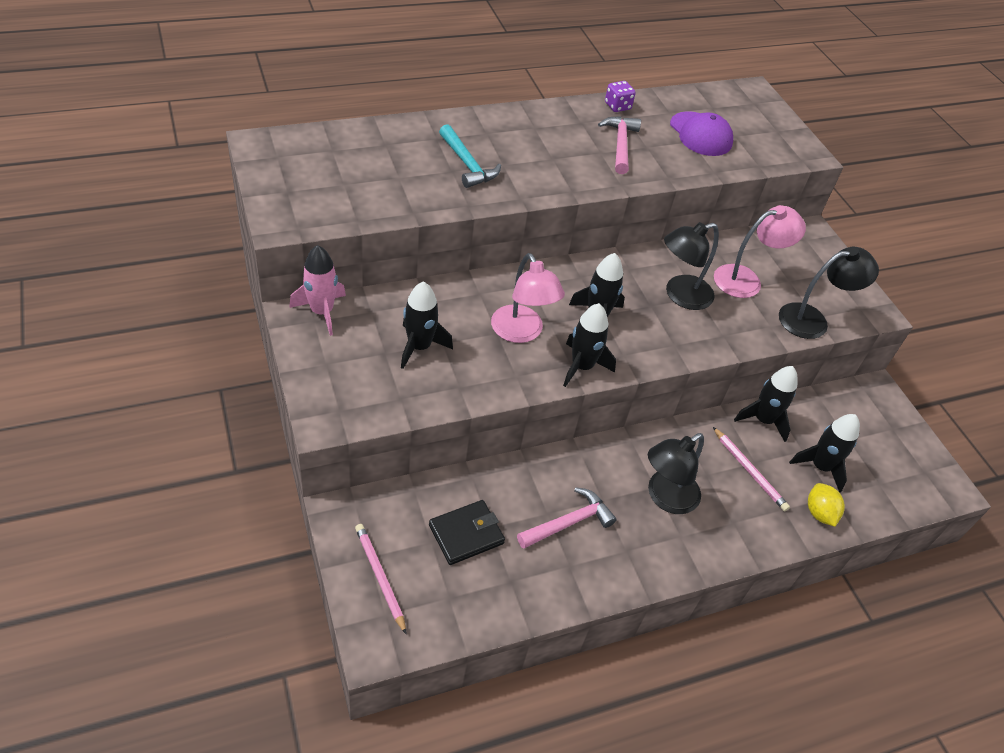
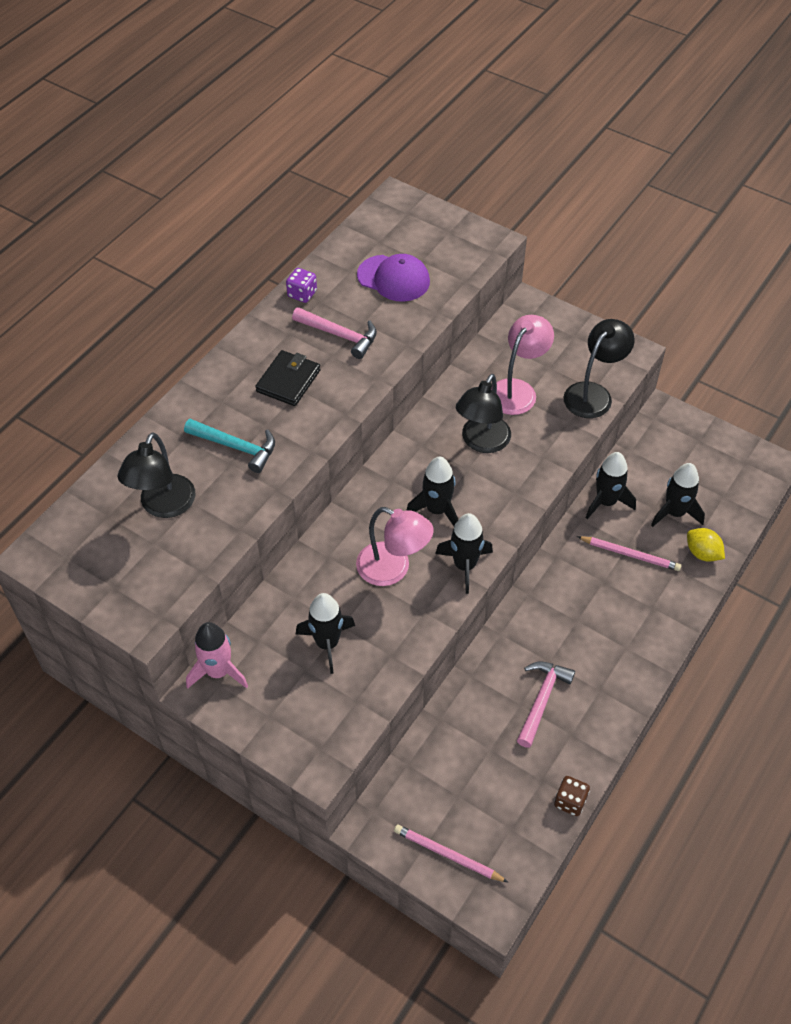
camera: 30 degrees left, 5 degrees up
(466, 534) = (478, 769): black wallet -> black wallet (288, 381)
(519, 615) = (570, 801): none -> brown dice
(620, 144) = (340, 335): pink hammer -> pink hammer turned 150 degrees clockwise
(665, 497) = (591, 624): black lamp -> black lamp (163, 506)

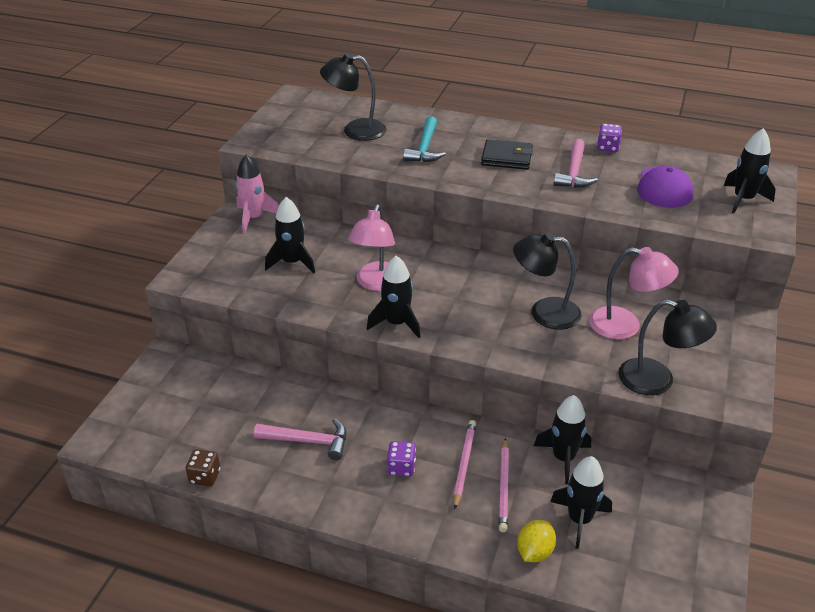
camera: 75 degrees right, 15 degrees down
(437, 510) = (451, 297): black rocket -> black rocket (743, 199)
(448, 855) = (146, 404): pink pencil -> pink pencil (464, 464)
(592, 627) = (401, 467): none -> purple dice

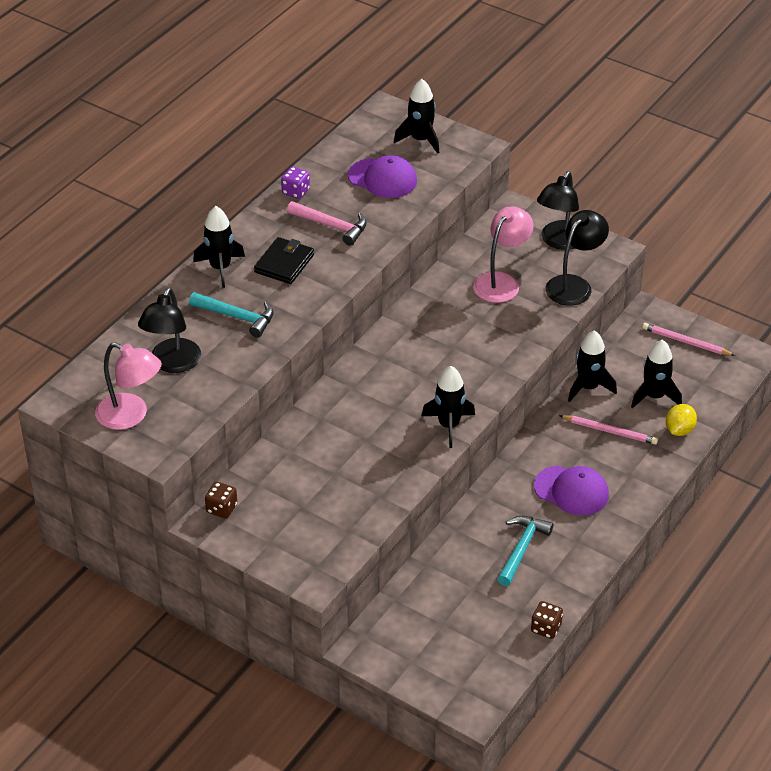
camera: 75 degrees left, 5 degrees up
(254, 218) = (221, 508): pink rocket -> brown dice
(292, 262) = (321, 486): black rocket -> black rocket (220, 268)
(308, 441) = (522, 548): pink hammer -> turquoise hammer
(377, 283) = (382, 428): pink lamp -> pink lamp (131, 416)
(401, 467) = (571, 491): purple dice -> purple cap
(464, 464) = (578, 450): pink pencil -> pink pencil (686, 342)
(534, 552) = (679, 430): yellow lemon -> yellow lemon turned 75 degrees clockwise
(544, 312) = (466, 325): black lamp -> black lamp (559, 242)

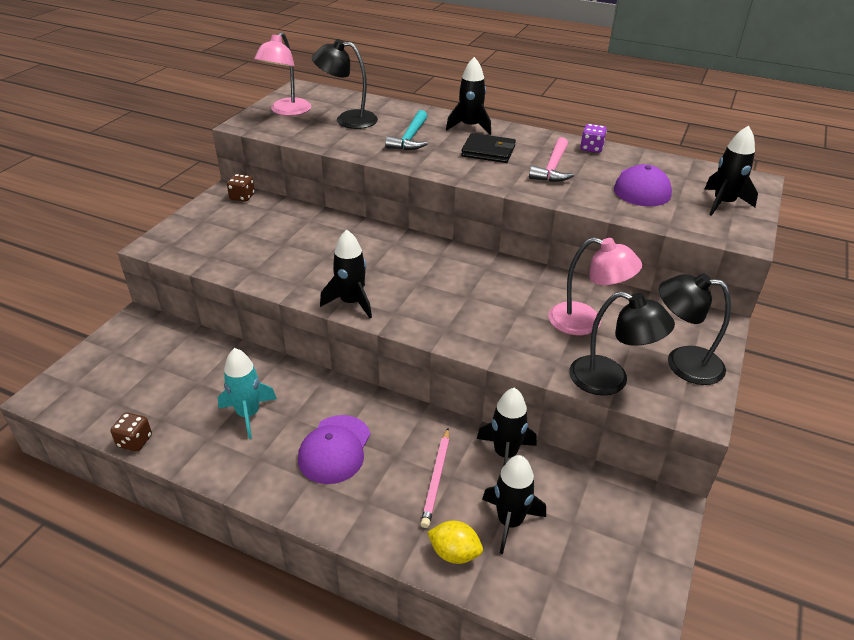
camera: 80 degrees right, 5 degrees down
(522, 548) = (248, 414): turquoise hammer -> turquoise rocket
(686, 342) = (628, 554): pink pencil -> none

